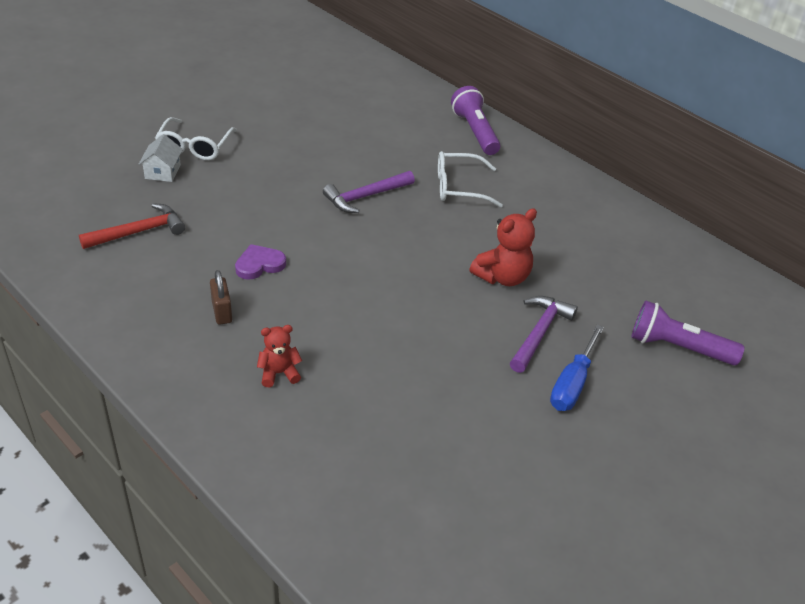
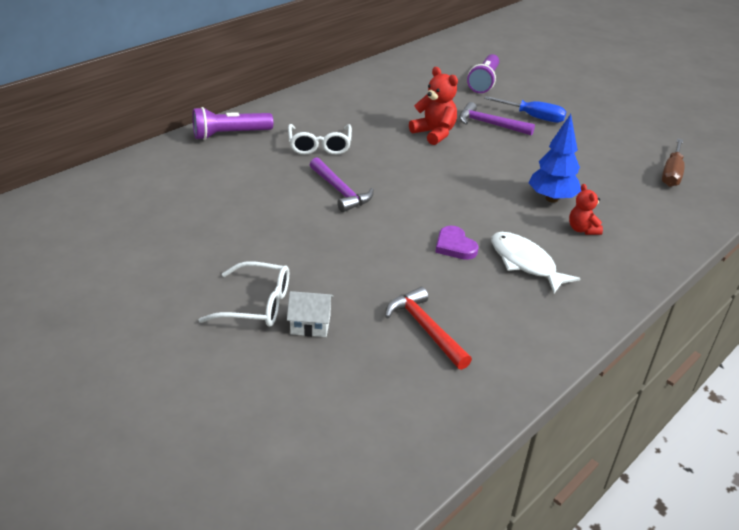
camera: 90 degrees left, 5 degrees down
(222, 312) = (525, 263): brown padlock -> white fish
(348, 359) = (551, 198): none -> blue tree
(418, 514) = (671, 173): none -> brown screwdriver

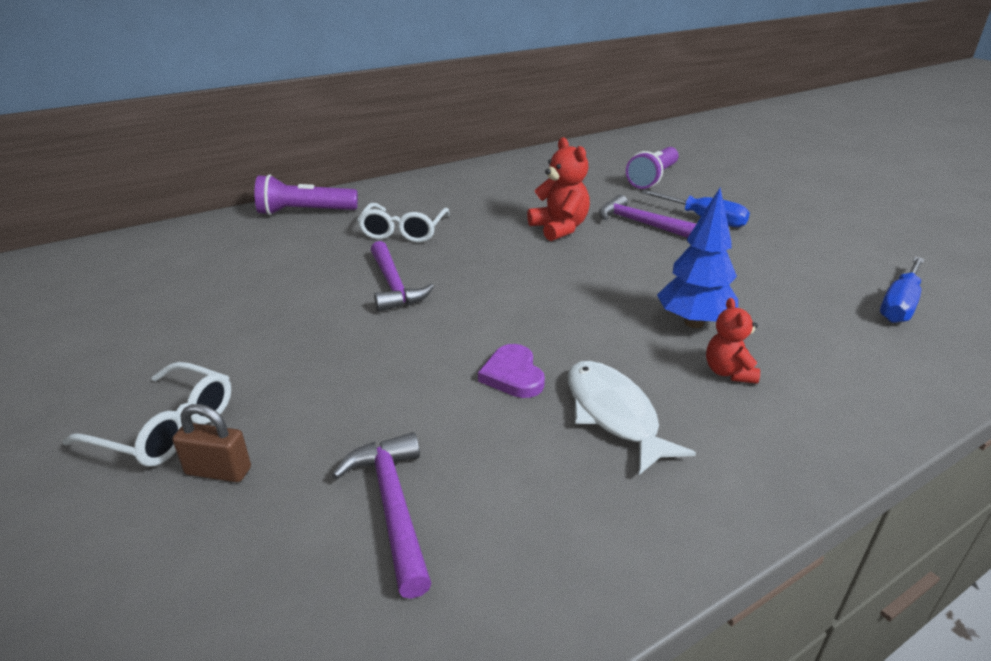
camera: 15 degrees right, 5 degrees down
(310, 324) = (218, 471): white house -> brown padlock
(426, 329) = (393, 507): red hammer -> purple hammer
(671, 173) = (899, 304): brown screwdriver -> blue screwdriver

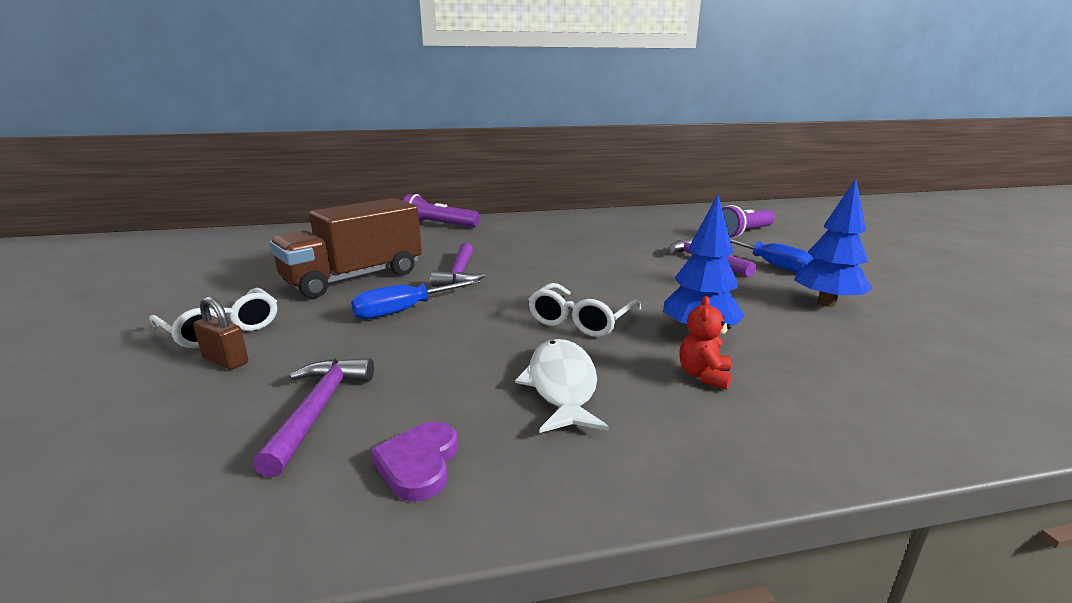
camera: 20 degrees right, 10 degrees down
(268, 316) = (354, 278): none -> brown truck
(403, 231) = (498, 244): white glasses -> white glasses (580, 321)
(513, 375) = (498, 343): purple heart -> purple heart (419, 464)
(559, 228) = (627, 256): red teddy bear -> none
(778, 262) = (826, 303): none -> blue tree
(899, 304) = (949, 355): blue screwdriver -> blue screwdriver (405, 310)

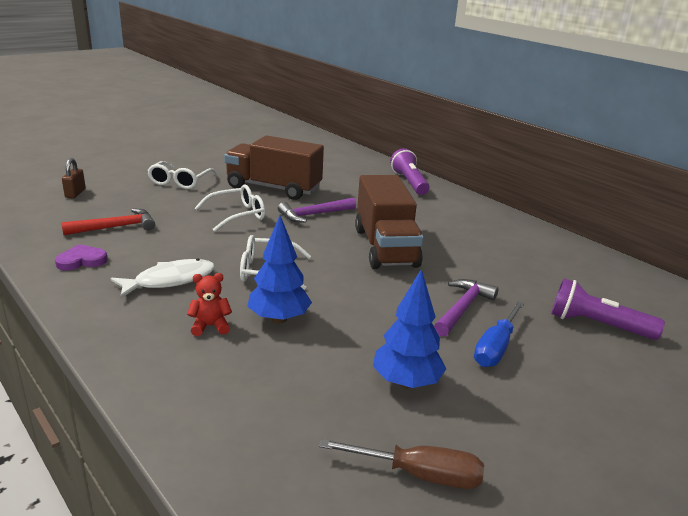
camera: 60 degrees right, 5 degrees up
(225, 360) = (149, 194): brown padlock -> brown padlock (75, 193)
(318, 410) = (115, 227): purple hammer -> red hammer
(405, 310) = (237, 215): blue screwdriver -> white glasses
(571, 261) = (385, 247): none -> brown truck
(964, 326) = (418, 474): none -> brown screwdriver

